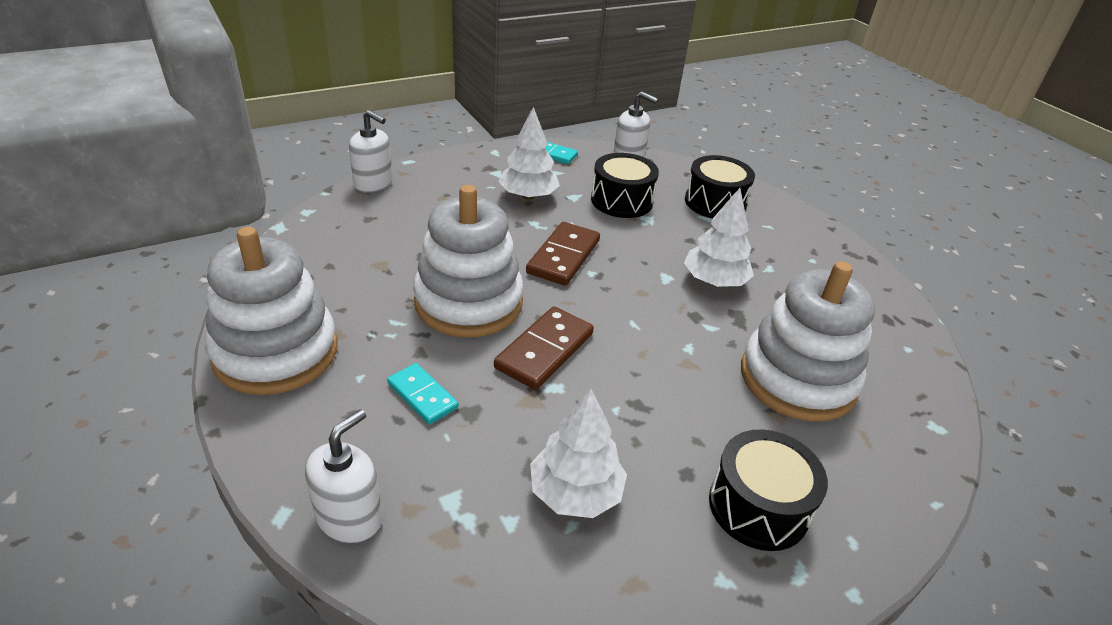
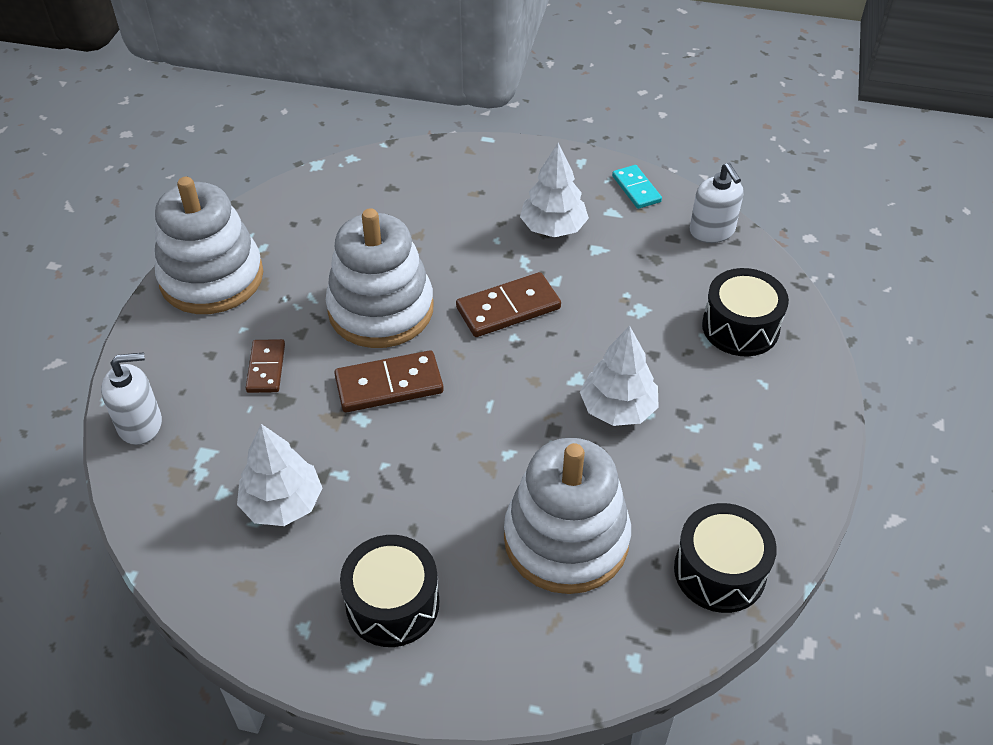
camera: 45 degrees right, 10 degrees up
(373, 184) = (431, 152): white soap dispenser -> none
(422, 396) = (266, 368): turquoise domino -> brown domino
(621, 201) = (640, 276): black drum -> black drum (719, 571)

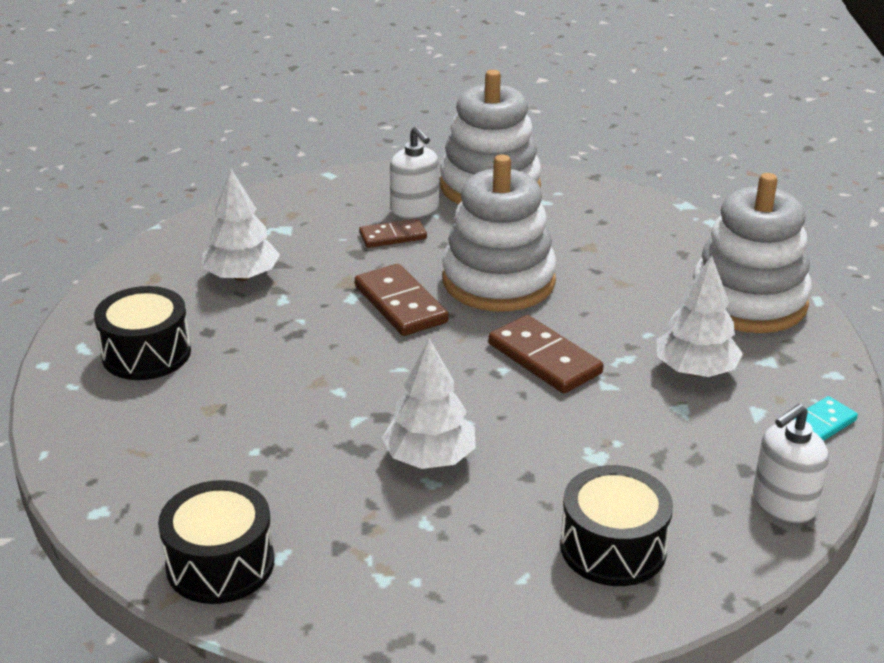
camera: 75 degrees right, 15 degrees down
(140, 424) = (306, 194): white soap dispenser -> white soap dispenser (415, 209)
(566, 539) = (239, 445): white stacking toy -> white stacking toy (748, 301)

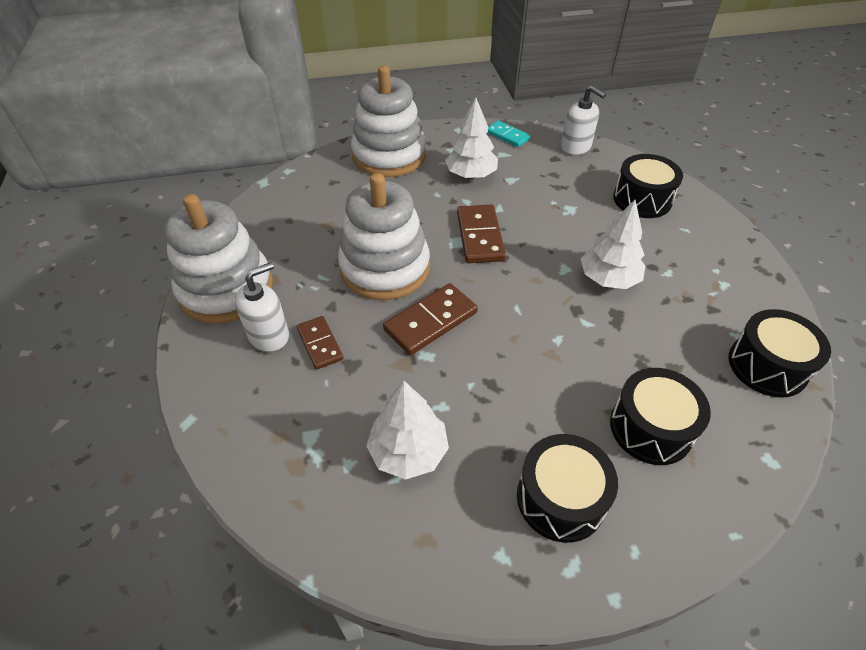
camera: 100 degrees left, 15 degrees up
(186, 431) = (651, 428): none -> black drum
(544, 358) = (479, 236): brown domino -> brown domino turned 45 degrees counterclockwise

